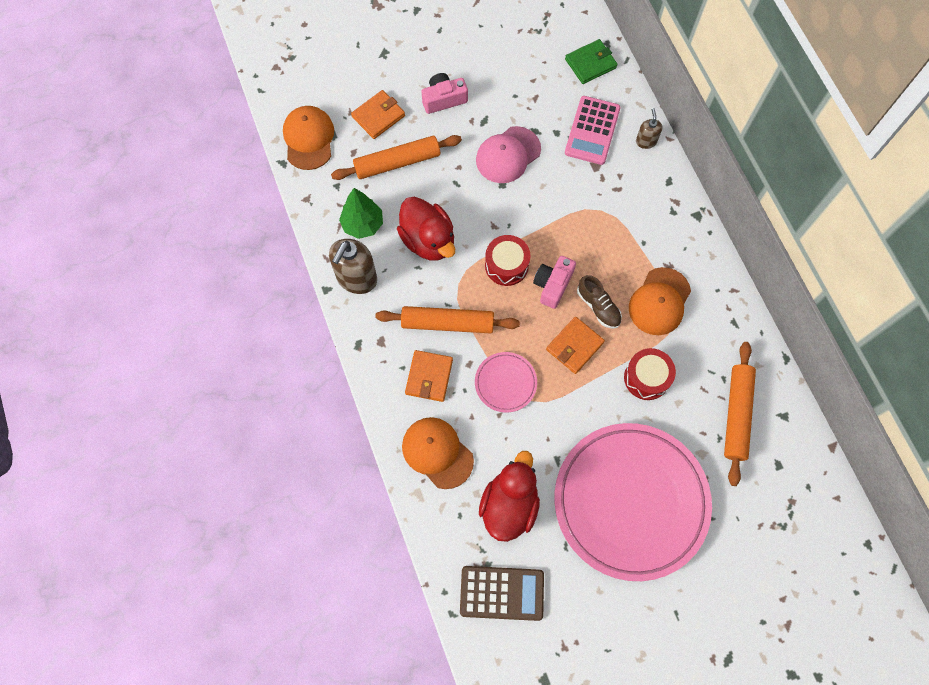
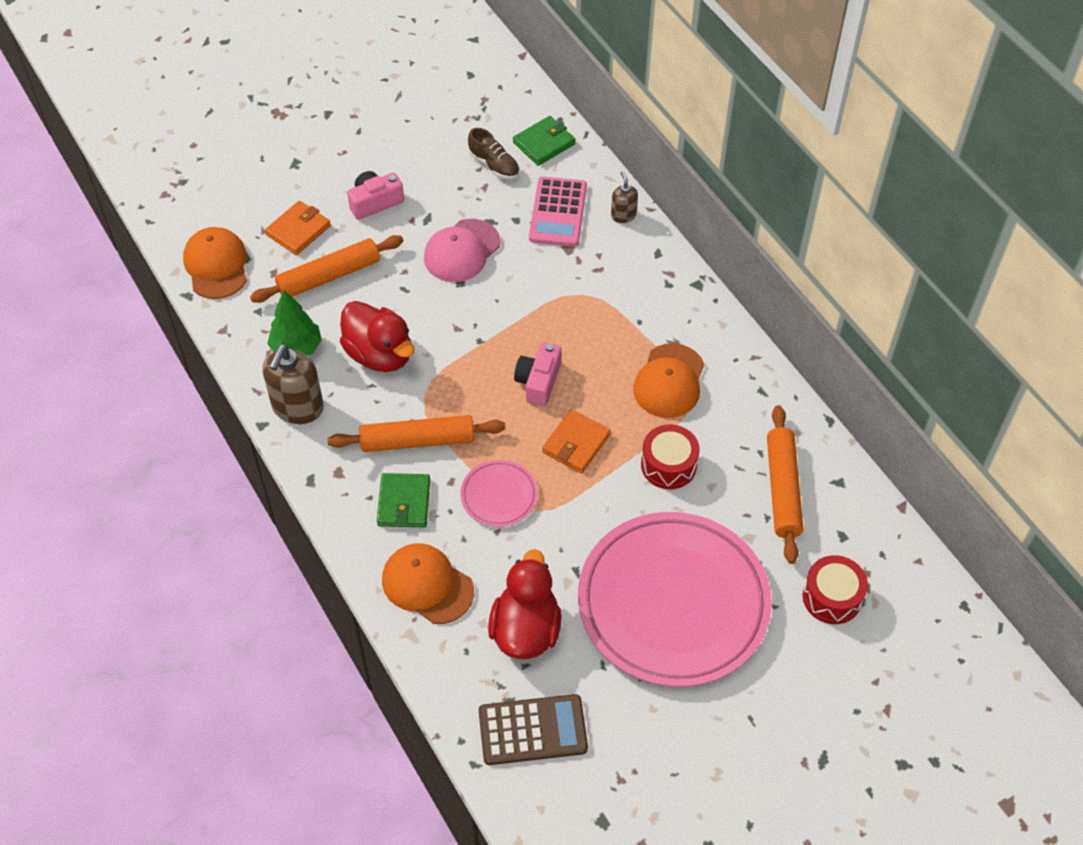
camera: 10 degrees left, 15 degrees down
(429, 377) = (404, 502): orange wallet -> green wallet
(506, 265) = (479, 368): red drum -> red drum (832, 597)
(598, 307) = (597, 397): brown shoe -> brown shoe (494, 165)

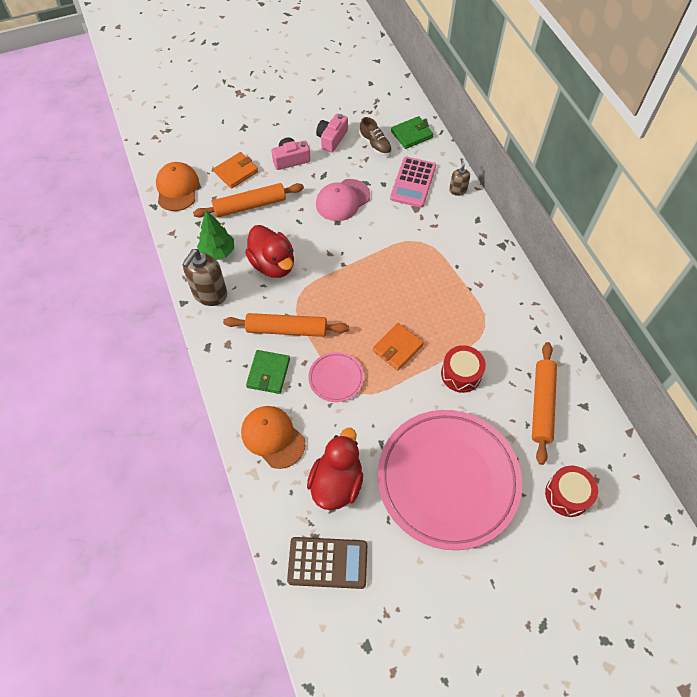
camera: 10 degrees right, 5 degrees up
(538, 381) = (379, 299): pink camera -> pink camera (332, 139)
(669, 381) = (471, 312): orange cap -> none

